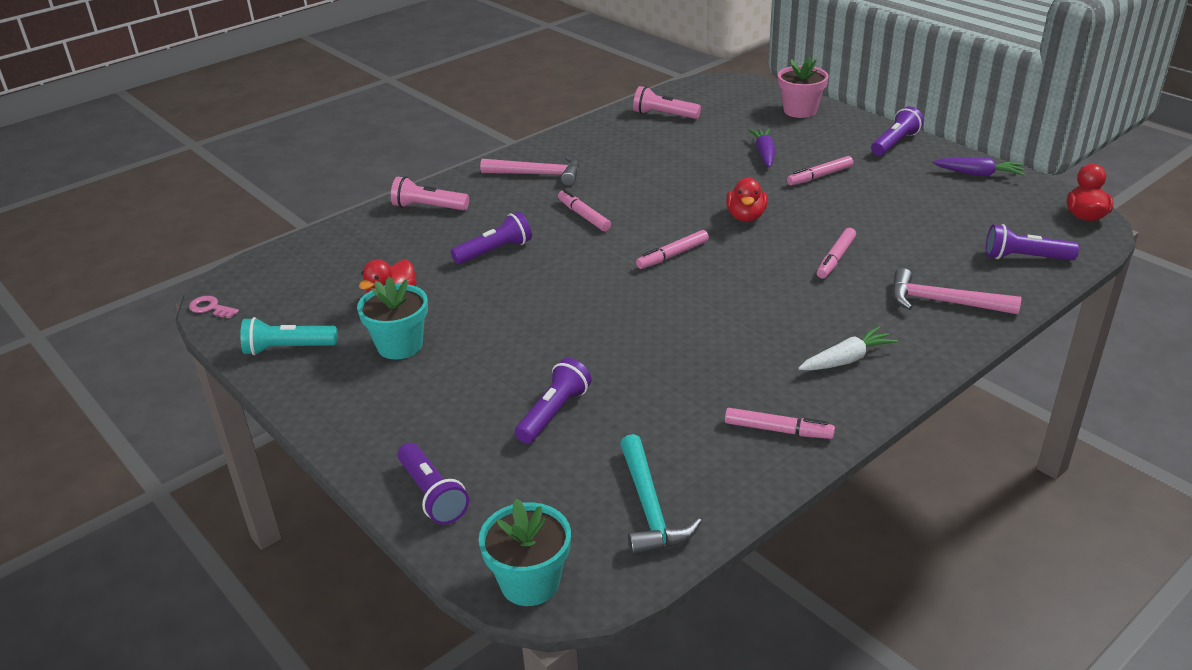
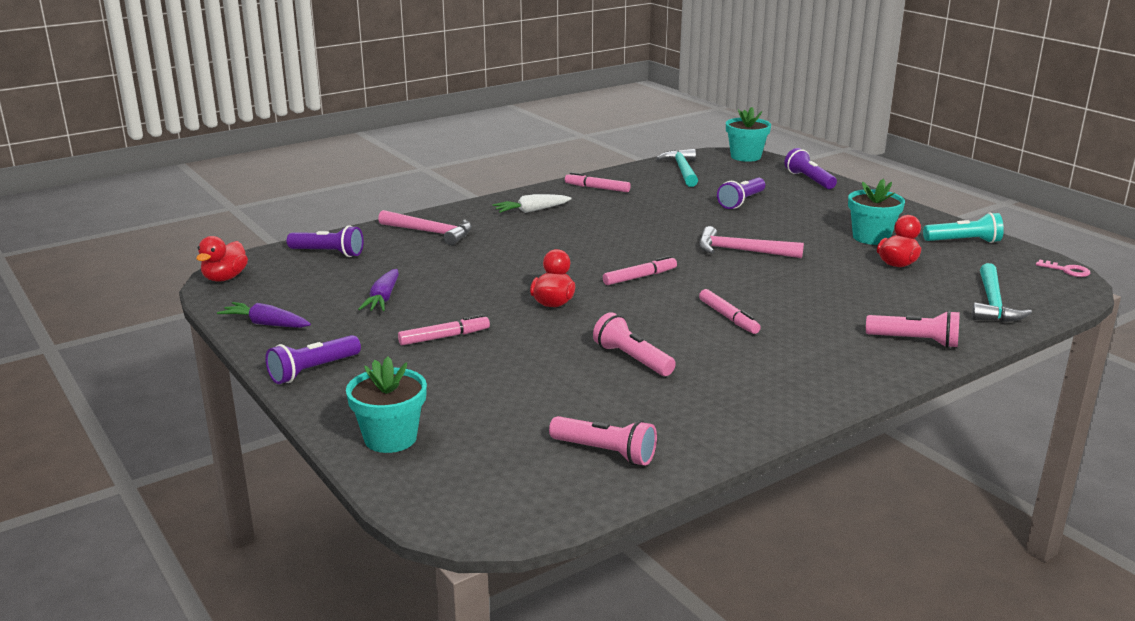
camera: 175 degrees left, 10 degrees down
(330, 253) = (993, 304): none -> turquoise hammer
(495, 251) = (817, 293): purple flashlight -> none
(538, 174) = (791, 370): pink hammer -> pink hammer (741, 251)
(661, 172) = (632, 359): none -> pink flashlight
(764, 154) = (490, 372): purple carrot -> purple carrot (383, 299)
(800, 110) = (390, 438): pink flower pot -> turquoise flower pot
(835, 259) = (491, 264): pink marker -> none

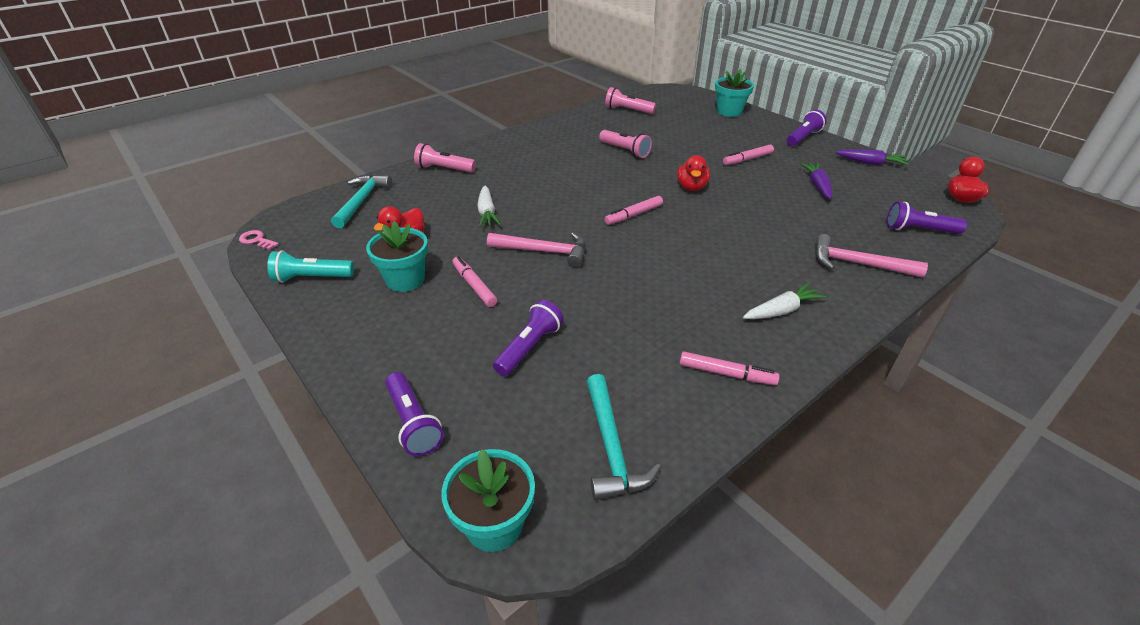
camera: 175 degrees right, 15 degrees up
(728, 317) = (564, 181): pink marker -> pink marker (474, 286)
(820, 286) = (487, 212): none -> white carrot

